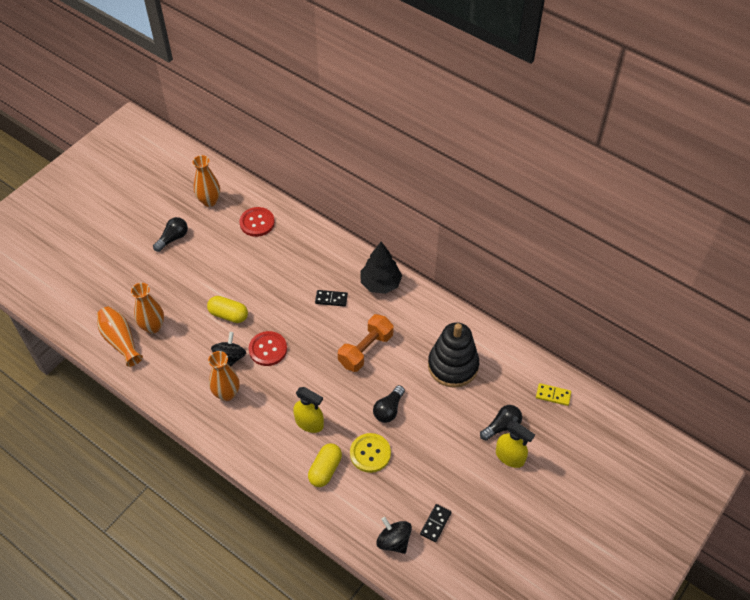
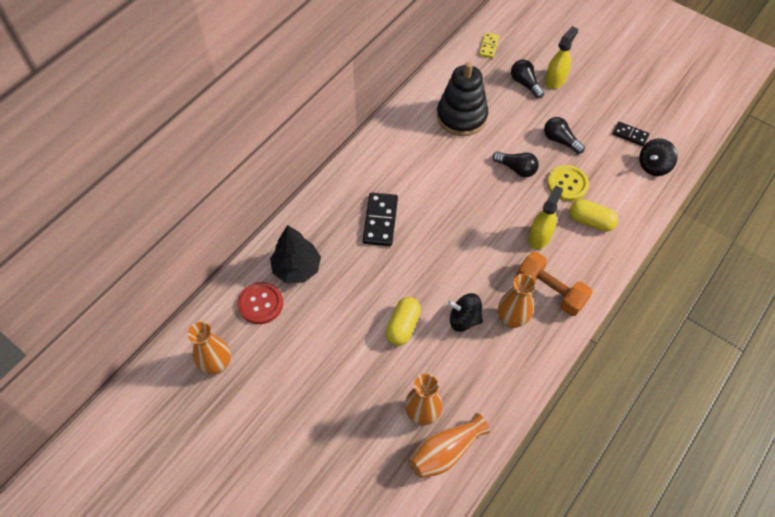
camera: 90 degrees left, 5 degrees up
(173, 238) = (279, 405): black light bulb -> black light bulb (560, 140)
(268, 349) = (450, 281): red button -> none
(331, 299) = (380, 221): black domino -> black domino, size x1.65
(365, 350) = (446, 188): orange dumbbell -> orange dumbbell (550, 291)
(380, 283) = (359, 175): black tree -> black tree (297, 268)

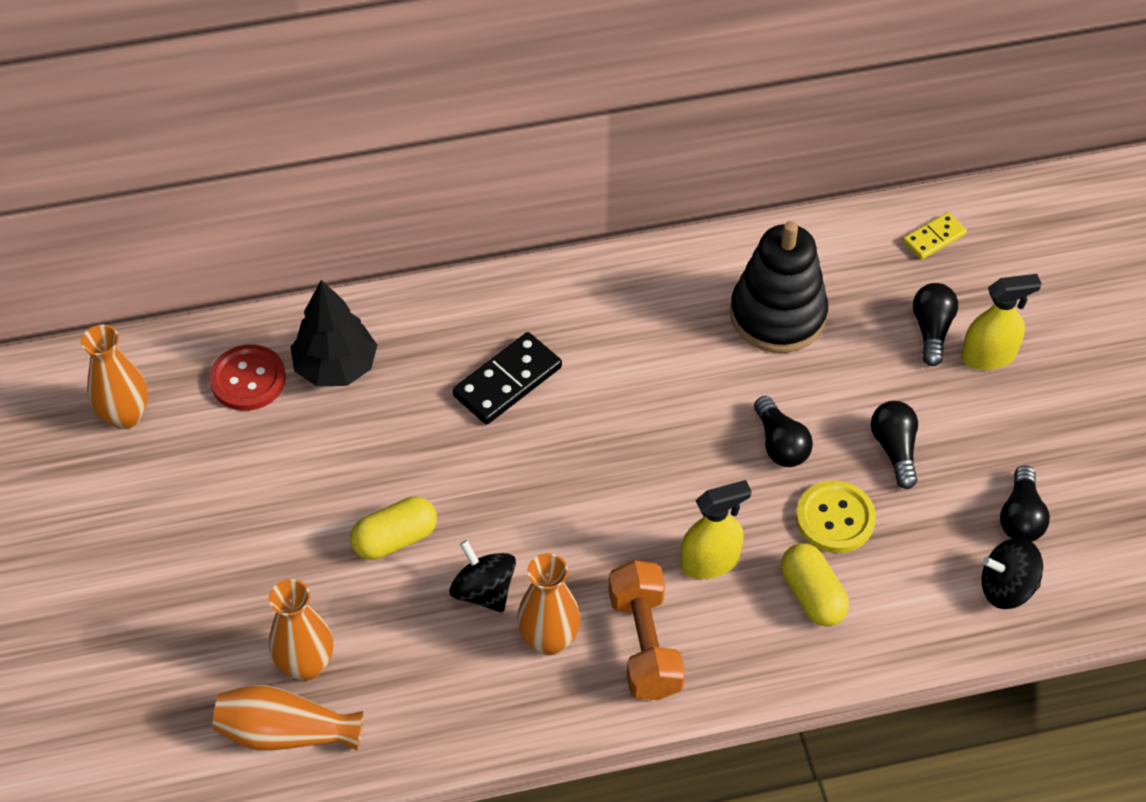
camera: 40 degrees right, 5 degrees down
(630, 135) = (1020, 517): black domino -> black light bulb

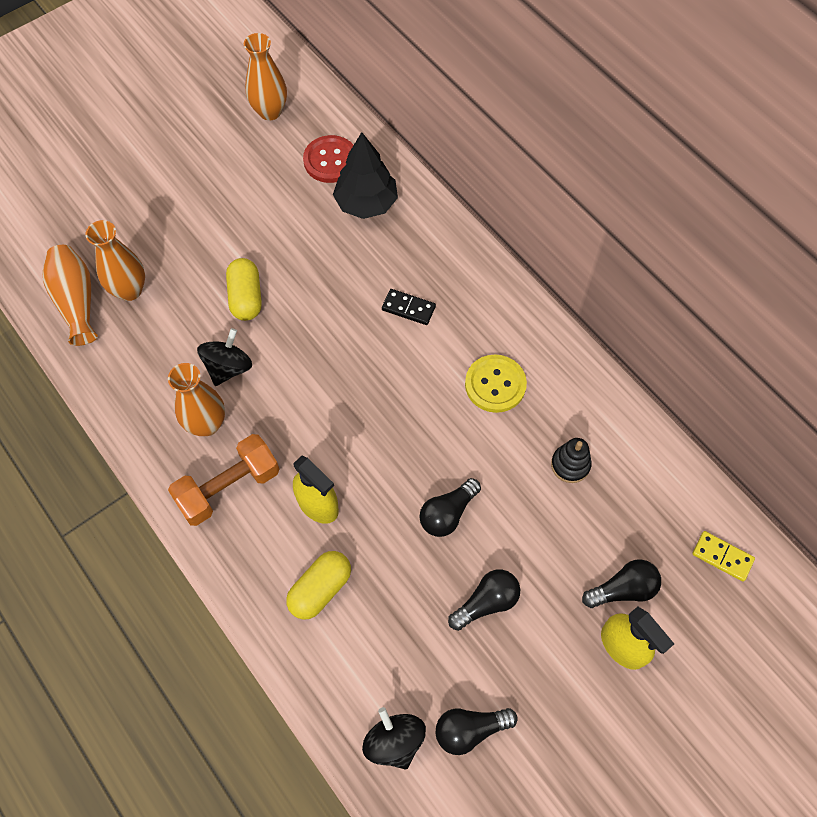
camera: 65 degrees right, 10 degrees up
(395, 539) = (246, 297): yellow capsule -> yellow capsule turned 45 degrees clockwise
(507, 381) = (408, 308): black domino -> black domino, size x0.60
(778, 315) = (570, 465): black stacking toy -> black stacking toy, size x0.47
(835, 518) = (398, 580): yellow button -> yellow button (495, 384)

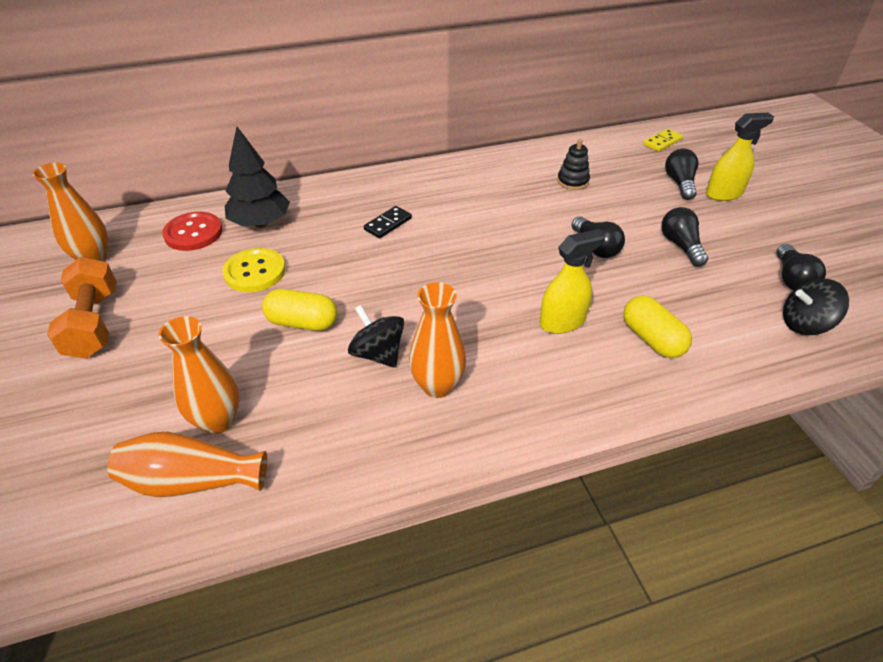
camera: 70 degrees left, 20 degrees down
(228, 487) = (521, 383): orange dumbbell -> orange dumbbell (94, 323)
(495, 384) = (487, 198): yellow button -> yellow button (255, 272)

